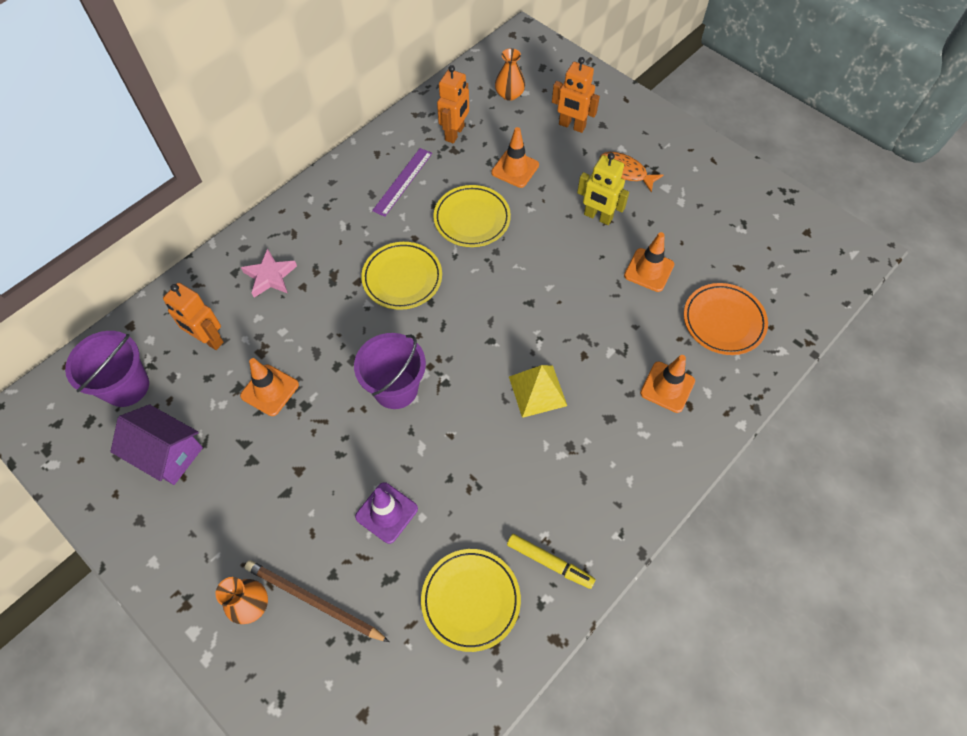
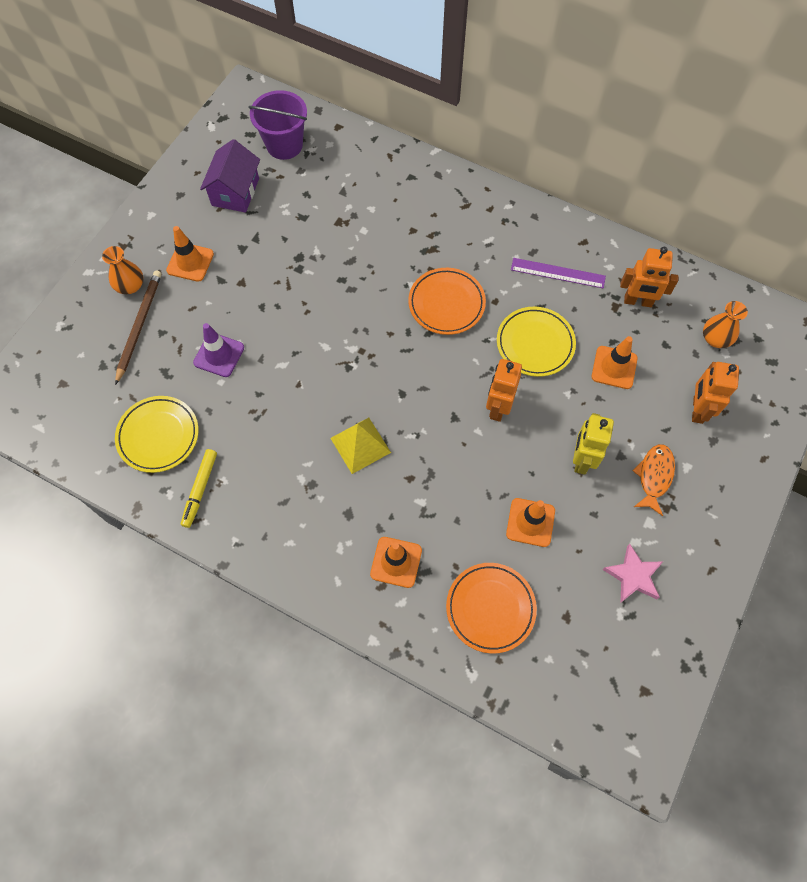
camera: 75 degrees right, 5 degrees up
(208, 339) = (340, 182): orange robot -> orange robot (498, 407)
(269, 390) = (306, 239): orange traffic cone -> orange traffic cone (190, 262)
(270, 276) = (415, 203): pink star -> pink star (633, 576)
(395, 388) = (332, 330): purple bucket -> none
(402, 278) = (446, 303): yellow plate -> orange plate

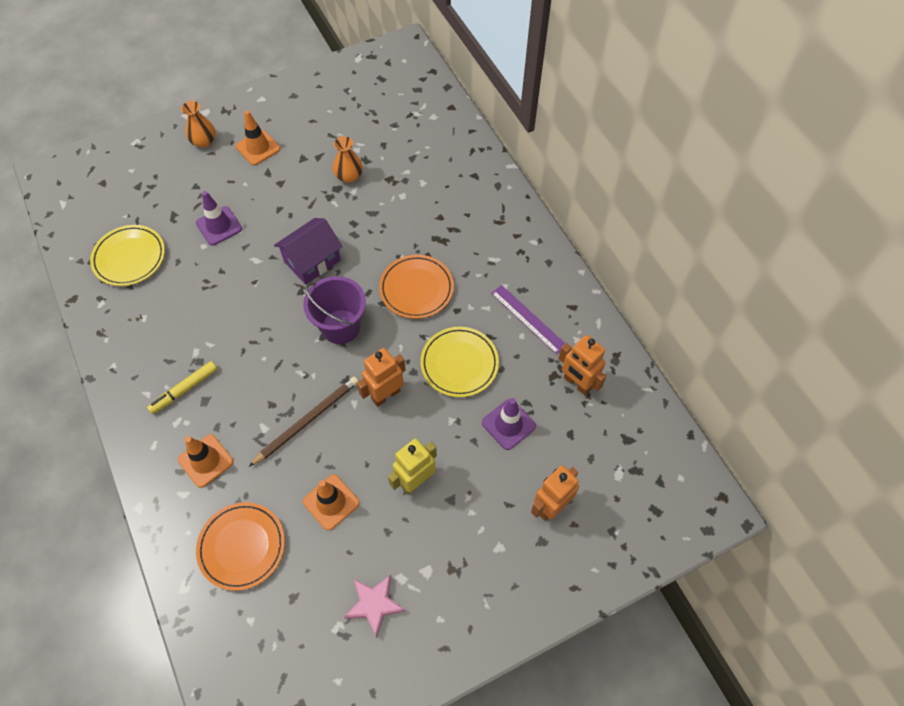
camera: 35 degrees right, 5 degrees down
(139, 326) = (185, 173): brown pencil -> brown pencil (307, 420)
(200, 489) = (122, 314): yellow marker -> yellow marker (184, 390)
(235, 192) = (333, 115): purple house -> purple house (312, 261)
(284, 145) = (399, 100): purple bucket -> purple bucket (340, 326)
(360, 445) = (258, 355): yellow pyramid -> none
(614, 367) = (508, 424): orange traffic cone -> purple traffic cone
(654, 476) = (464, 536): orange fish -> none
(715, 338) = (620, 457): orange vase -> orange vase (349, 176)

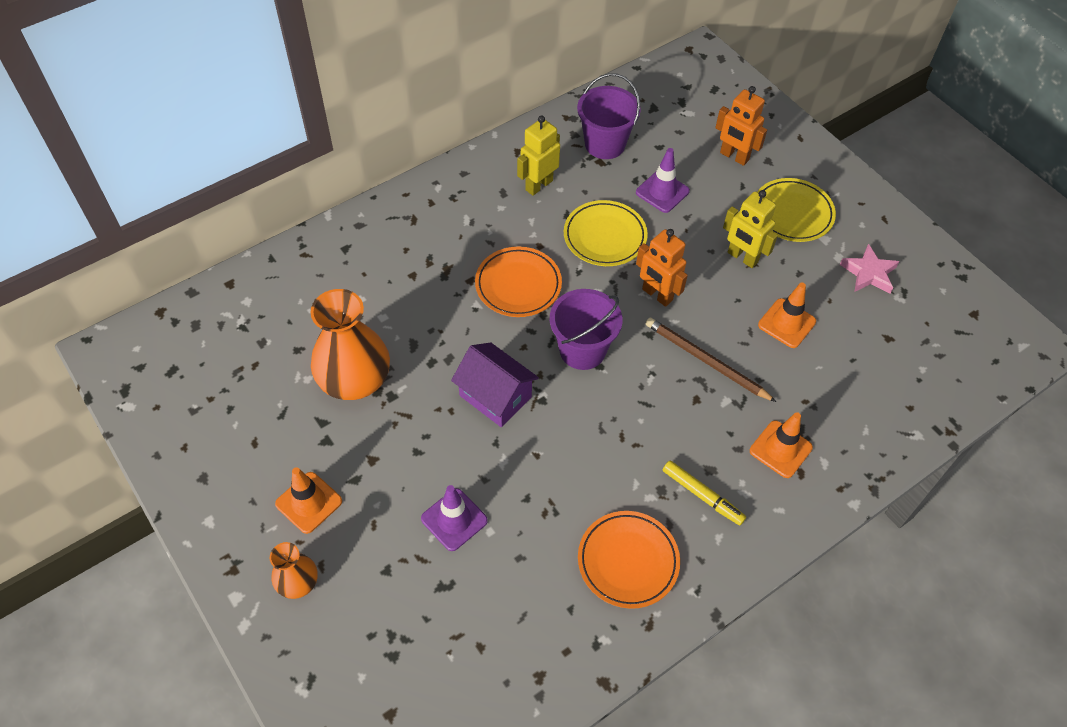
camera: 100 degrees left, 5 degrees down
(129, 258) = (524, 624): yellow plate -> yellow plate (792, 213)
(242, 547) = (858, 392): orange plate -> orange plate (628, 561)
(349, 176) = (354, 379): orange vase -> orange vase, size x1.92
(528, 319) = (538, 185): purple ruler -> yellow robot
(577, 383) = (605, 144): orange robot -> purple bucket

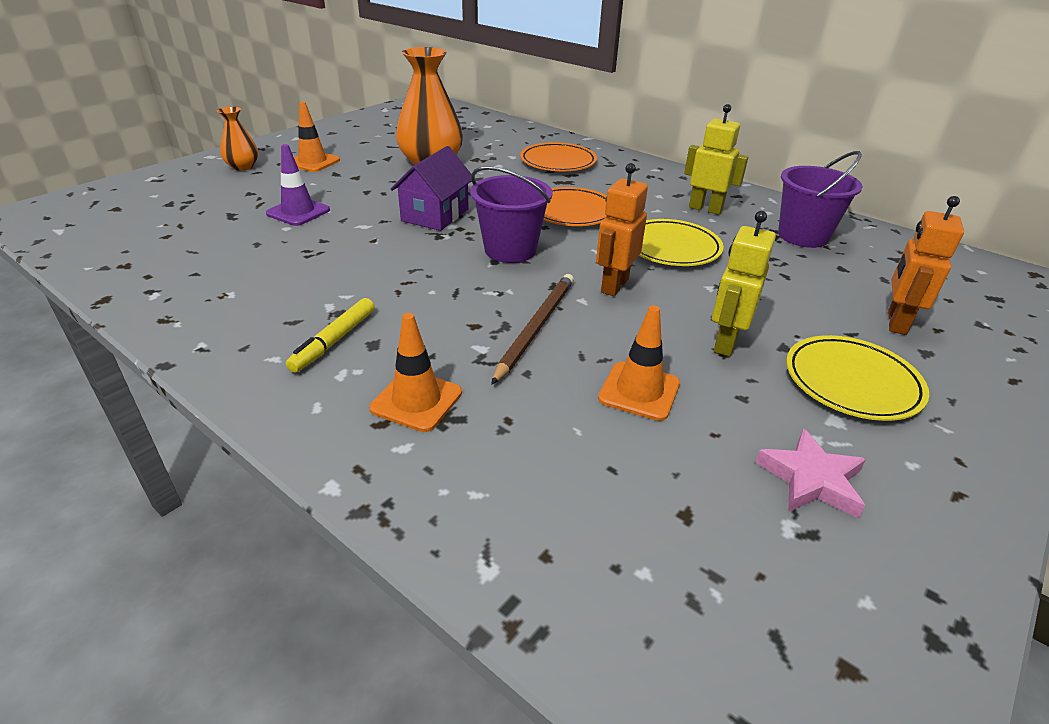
camera: 75 degrees right, 20 degrees down
(628, 561) = (246, 299): orange plate -> orange plate (558, 162)
(662, 192) = (773, 276): purple traffic cone -> none

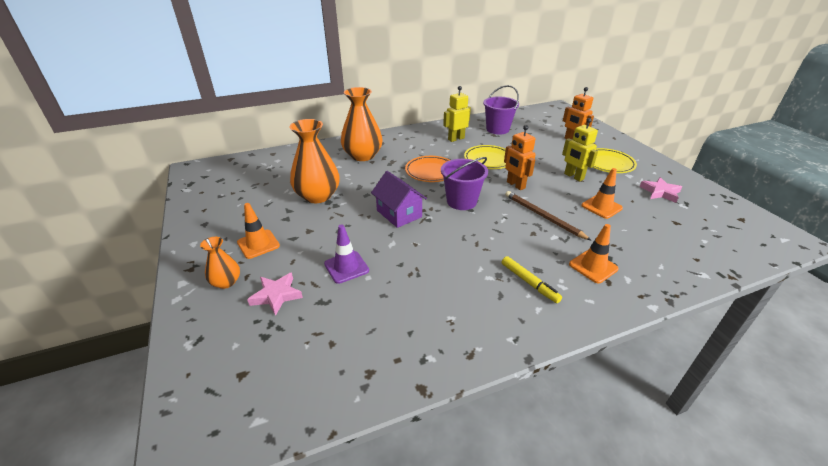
camera: 60 degrees left, 0 degrees up
(232, 192) = (276, 295): none -> pink star
(558, 162) = (363, 155): orange plate -> orange vase

